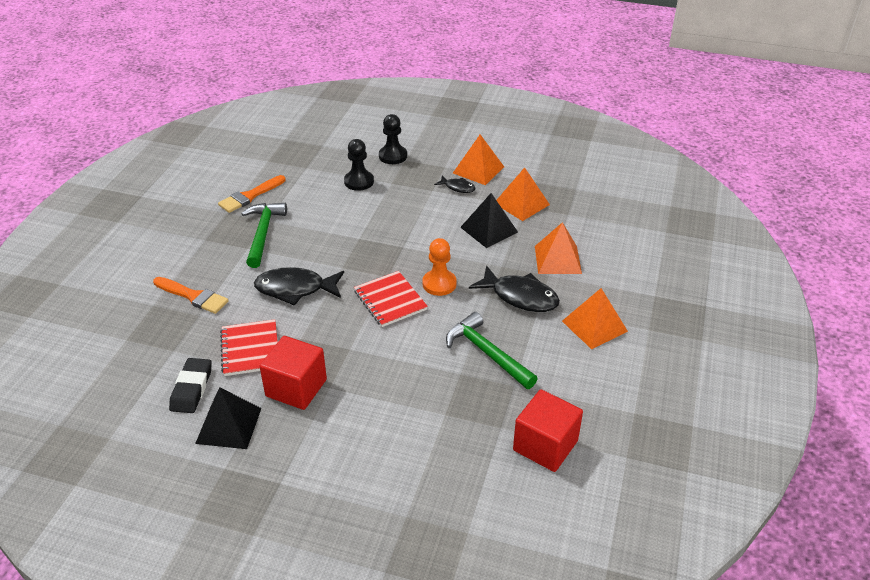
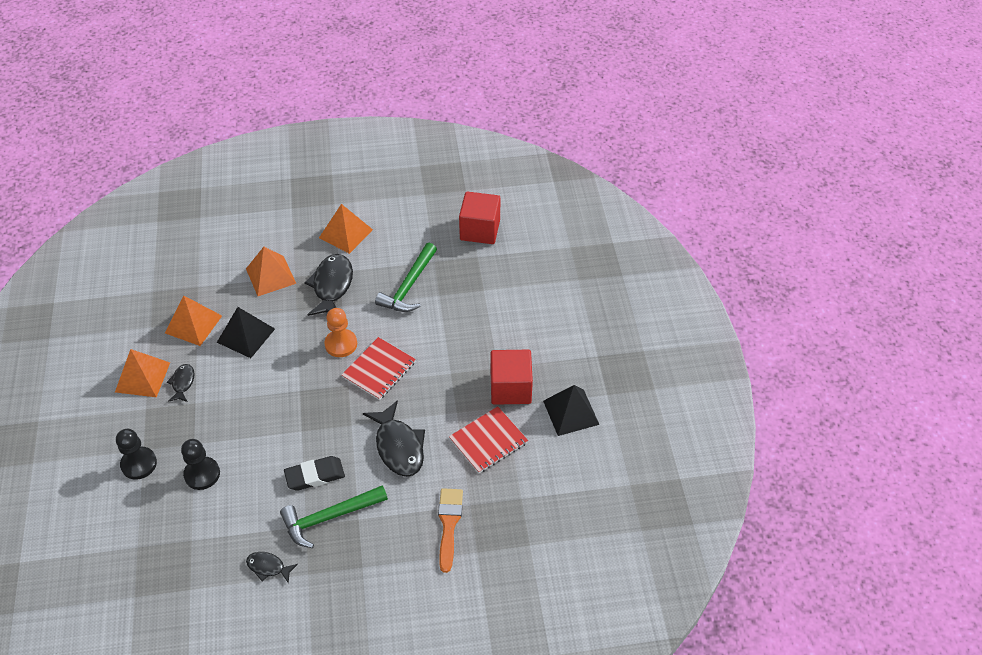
camera: 115 degrees left, 10 degrees up
(192, 388) = (552, 458): black eraser -> black eraser (315, 475)
(250, 196) = (268, 567): orange brush -> black fish

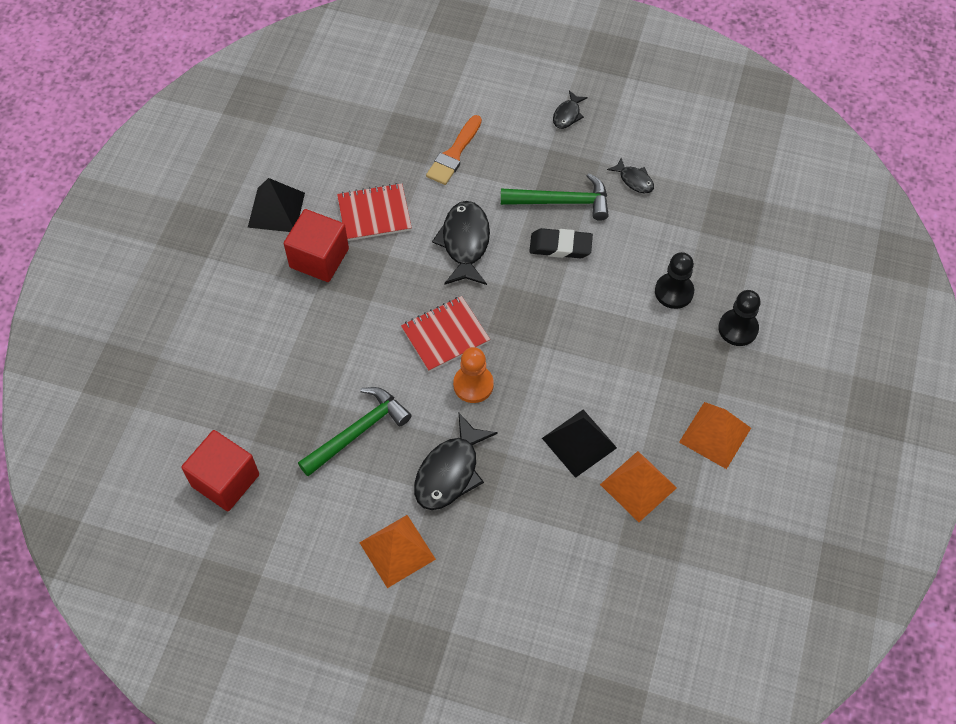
camera: 155 degrees left, 10 degrees up
(182, 383) = (670, 408): black fish -> black fish (567, 115)
(271, 276) = (520, 521): orange pyramid -> none

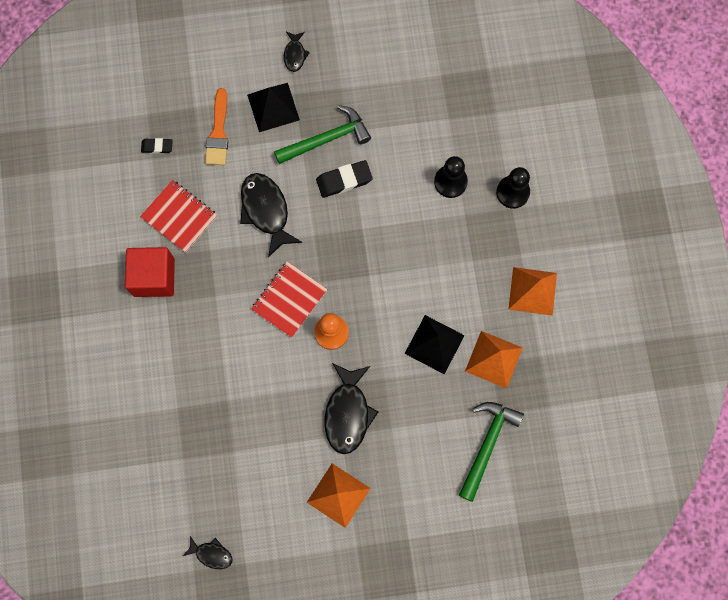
camera: 25 degrees left, 15 degrees up
(225, 480) = (178, 501): red cube -> none
(276, 210) = (96, 249): black pyramid -> black pyramid (273, 107)
(358, 431) = (261, 413): green hammer -> green hammer (487, 444)
(374, 214) = (179, 217): red notebook -> red notebook turned 75 degrees clockwise
(386, 143) = (157, 147): none -> black eraser
(634, 180) = (376, 94): black fish -> black fish (211, 554)

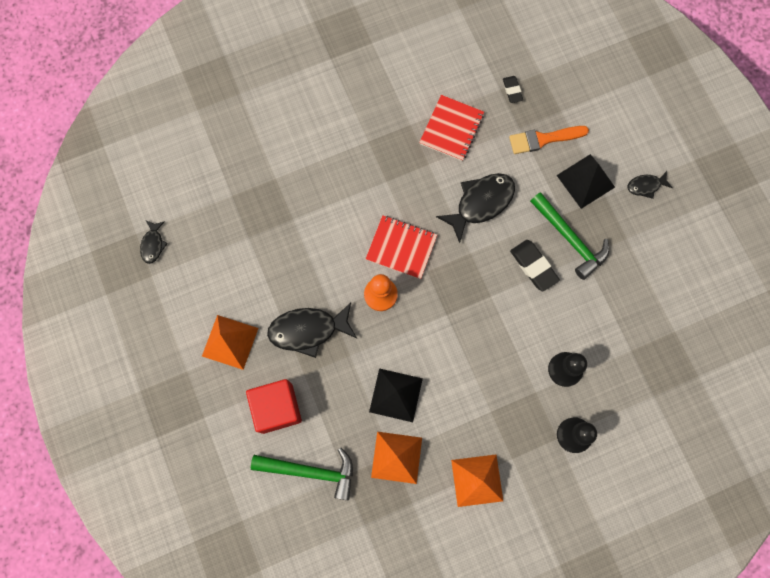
camera: 75 degrees right, 0 degrees up
(154, 277) = (389, 124): red cube -> red cube (277, 408)

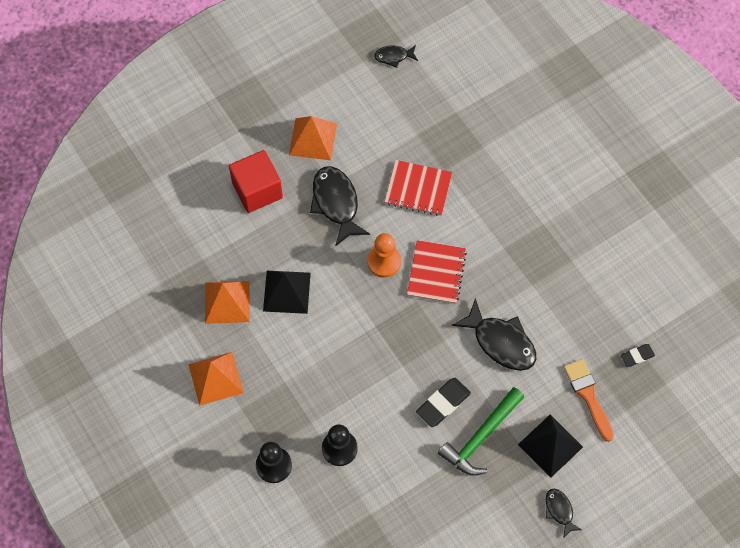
camera: 80 degrees right, 10 degrees down
(310, 471) = (203, 229): green hammer -> none
(451, 129) = (576, 301): red notebook -> red notebook (418, 189)

